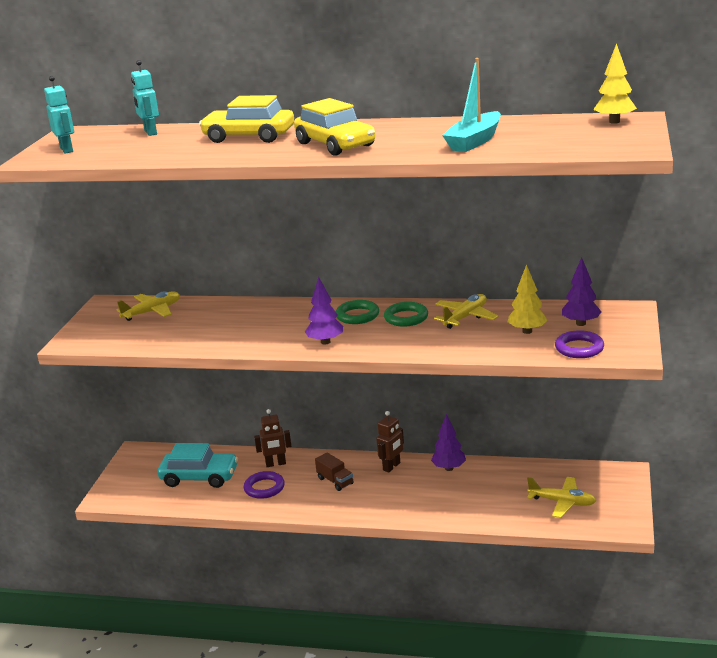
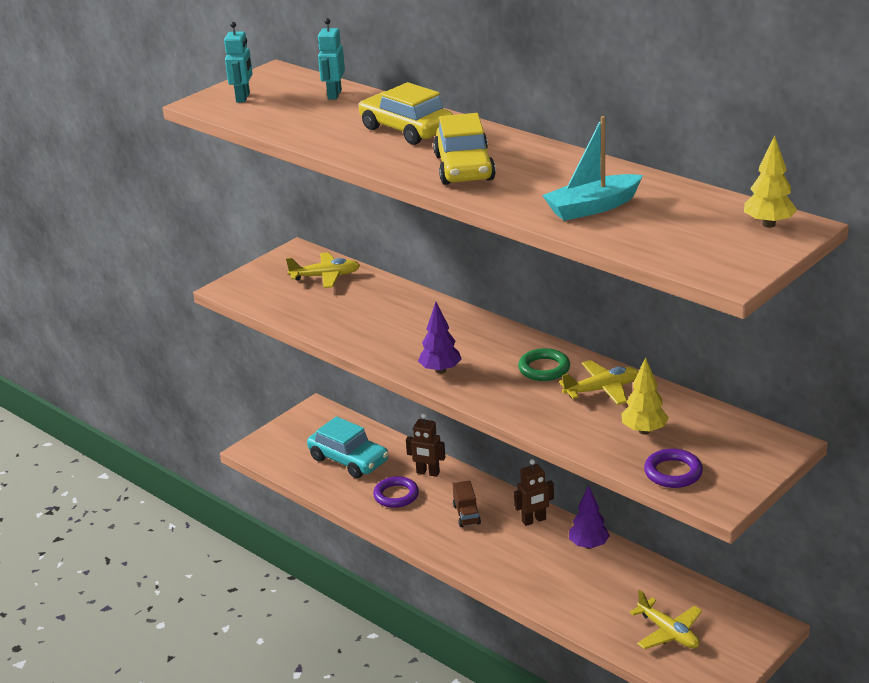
camera: 30 degrees right, 5 degrees up
(357, 315) = (501, 349): green ring -> none
(580, 323) = (709, 442): purple tree -> none

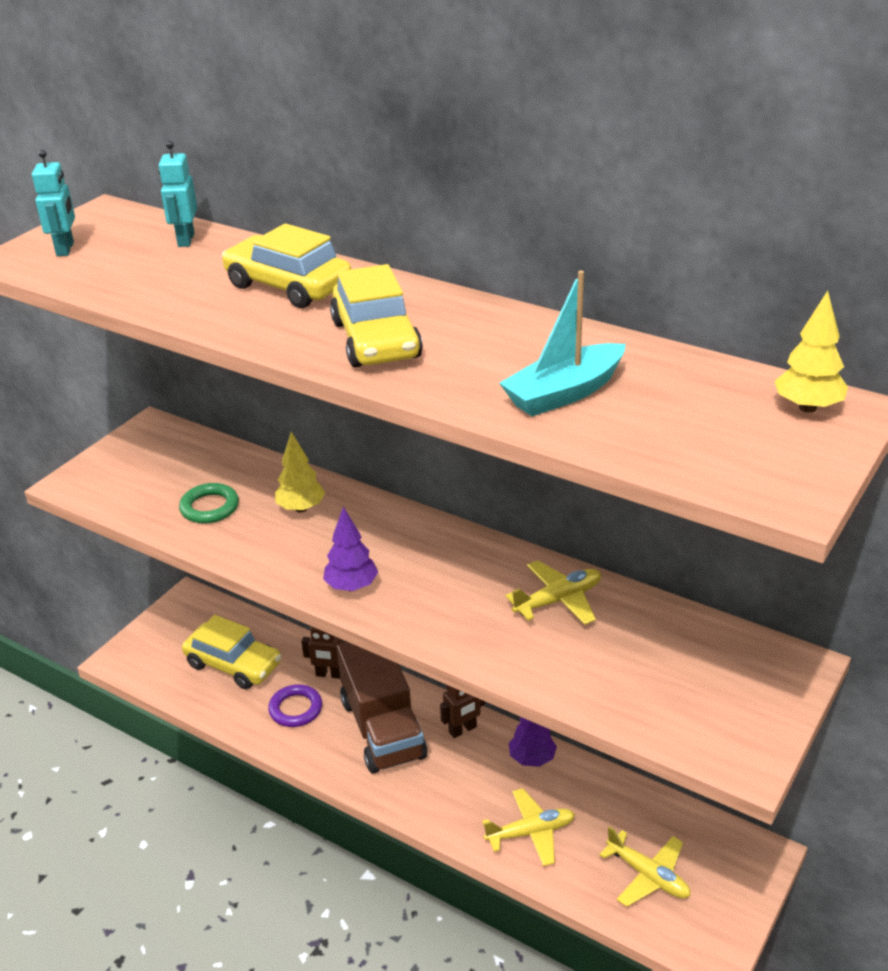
camera: 10 degrees left, 5 degrees up
(325, 276) = (190, 459): yellow plane -> yellow plane (531, 833)
(348, 460) = (233, 664): turquoise car -> yellow car
(466, 514) = (382, 728): brown truck -> brown truck, size x2.35
(544, 369) = (480, 574): green ring -> green ring (209, 507)
(644, 431) = (624, 659): yellow tree -> yellow tree (301, 508)
(673, 472) = (676, 722): purple ring -> none

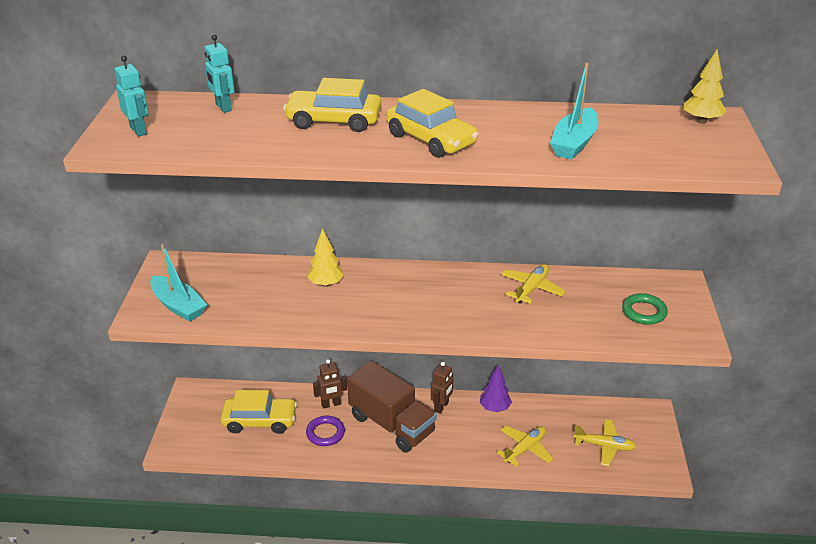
camera: 30 degrees left, 0 degrees up
(118, 484) = (178, 306): none -> turquoise boat
(209, 507) = (262, 301): green ring -> green ring (644, 312)
(351, 586) = (403, 319): purple tree -> none

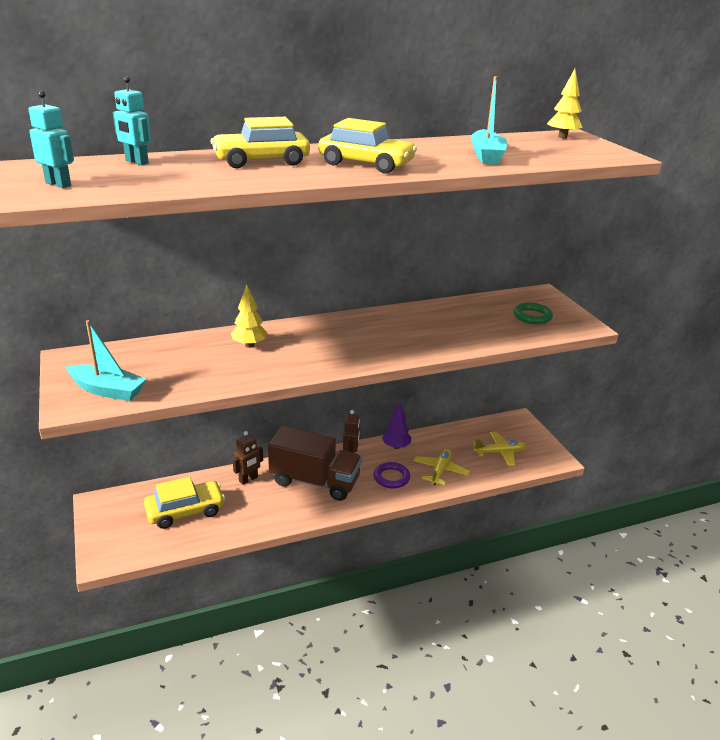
camera: 25 degrees left, 5 degrees down
(325, 433) = (257, 504): purple ring -> purple ring (391, 477)
(531, 289) = (434, 317): yellow plane -> none

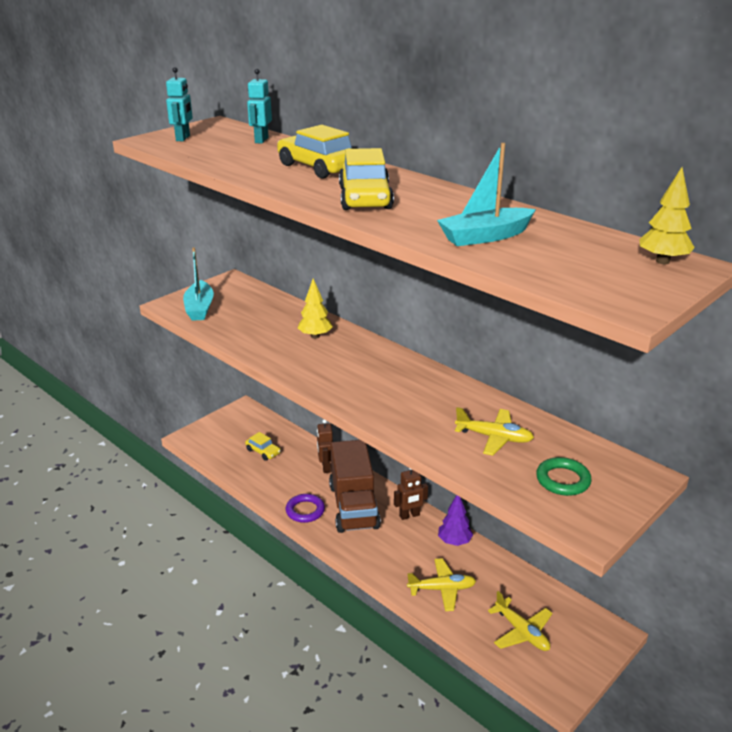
camera: 65 degrees right, 0 degrees up
(185, 511) = (263, 451): yellow car -> yellow car, size x0.55
(248, 479) = (325, 467): brown robot -> brown robot turned 60 degrees clockwise
(391, 477) = (400, 555): purple ring -> purple ring (305, 510)
(470, 321) = (494, 437): none -> yellow plane

